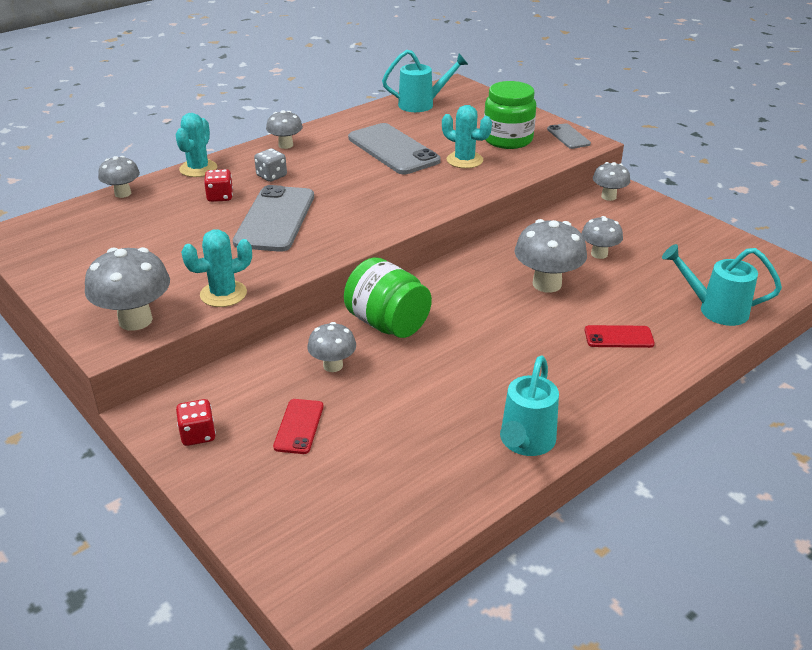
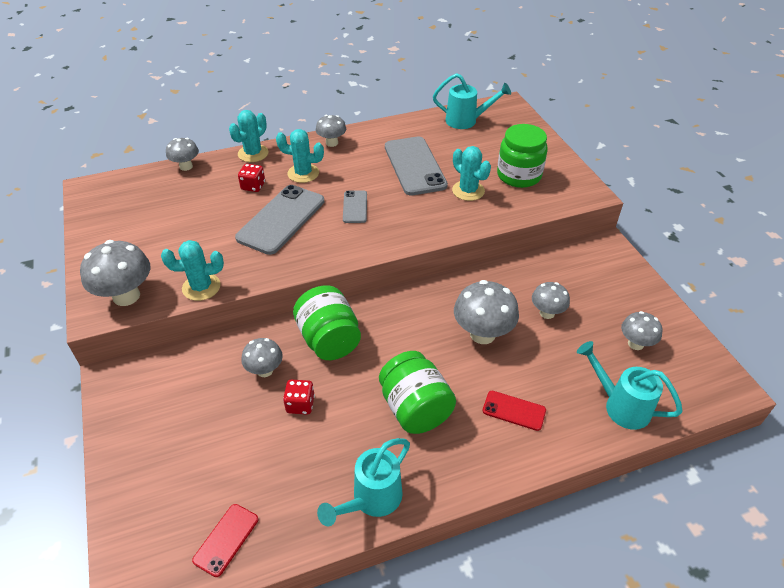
camera: 20 degrees right, 10 degrees up
(198, 435) = (134, 408): red dice -> red dice (300, 404)
(271, 176) = (303, 173): grey dice -> turquoise cactus
(299, 426) = (208, 423): red phone -> red phone (226, 539)
(519, 359) = (415, 408): none -> green jar
(568, 136) = (575, 183): grey phone -> grey phone (355, 207)
(608, 196) = (591, 250): grey mushroom -> grey mushroom (635, 343)

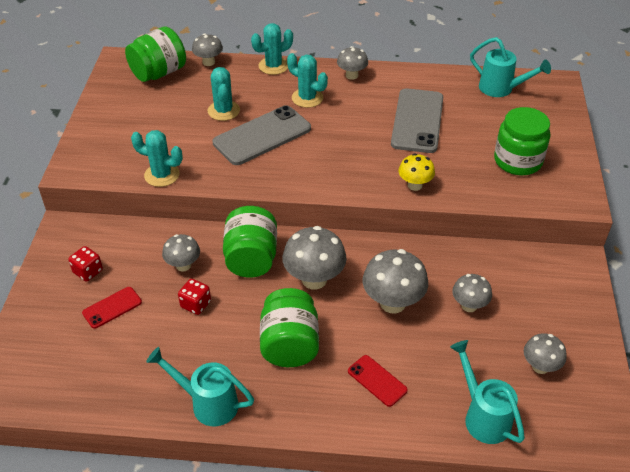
camera: 25 degrees right, 0 degrees up
(126, 296) = (100, 163): grey mushroom -> grey mushroom (314, 279)
(139, 190) = (159, 73): none -> green jar
(226, 539) = (80, 386): red phone -> red phone (112, 307)
(253, 186) = (255, 97): red dice -> red dice (88, 271)
(355, 207) = (335, 144): grey phone -> none
(371, 500) = (208, 403): turquoise watering can -> turquoise watering can turned 45 degrees clockwise
(448, 222) = (415, 185): none -> yellow mushroom
(468, 191) = (454, 161): turquoise cactus -> turquoise cactus (223, 111)

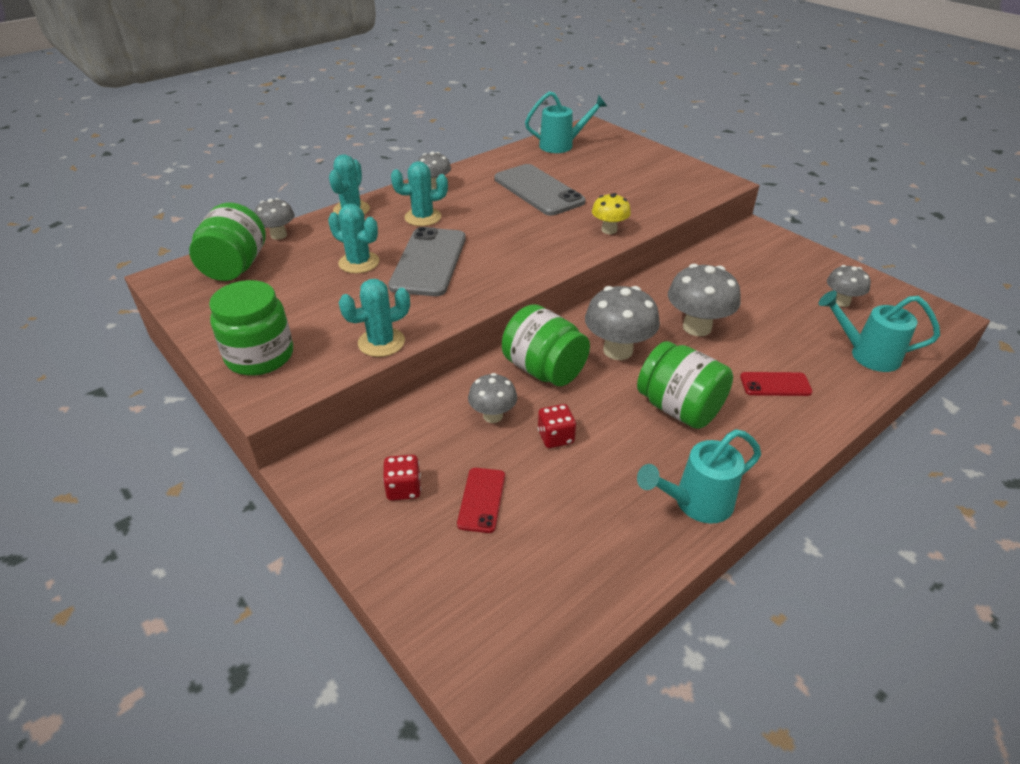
camera: 45 degrees left, 5 degrees down
(469, 306) = (744, 295): grey mushroom -> none
(517, 161) = (647, 180): green jar -> green jar (260, 356)

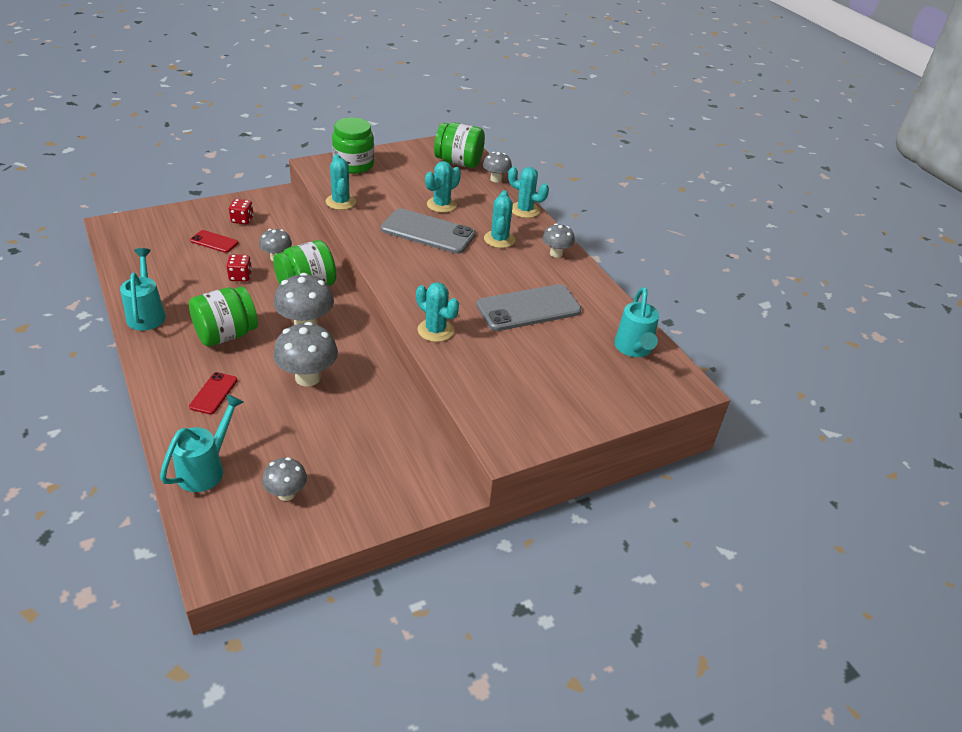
camera: 100 degrees right, 0 degrees up
(609, 230) = (435, 330): yellow mushroom -> turquoise cactus

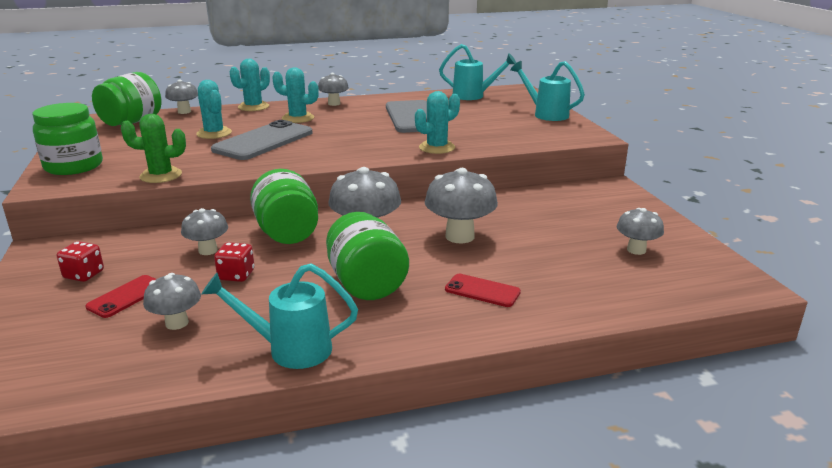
camera: 75 degrees left, 15 degrees down
(181, 267) = (177, 323): none -> grey mushroom
(206, 469) = (612, 293): turquoise watering can -> turquoise watering can (546, 114)
(341, 202) = (161, 175): turquoise cactus -> green cactus

